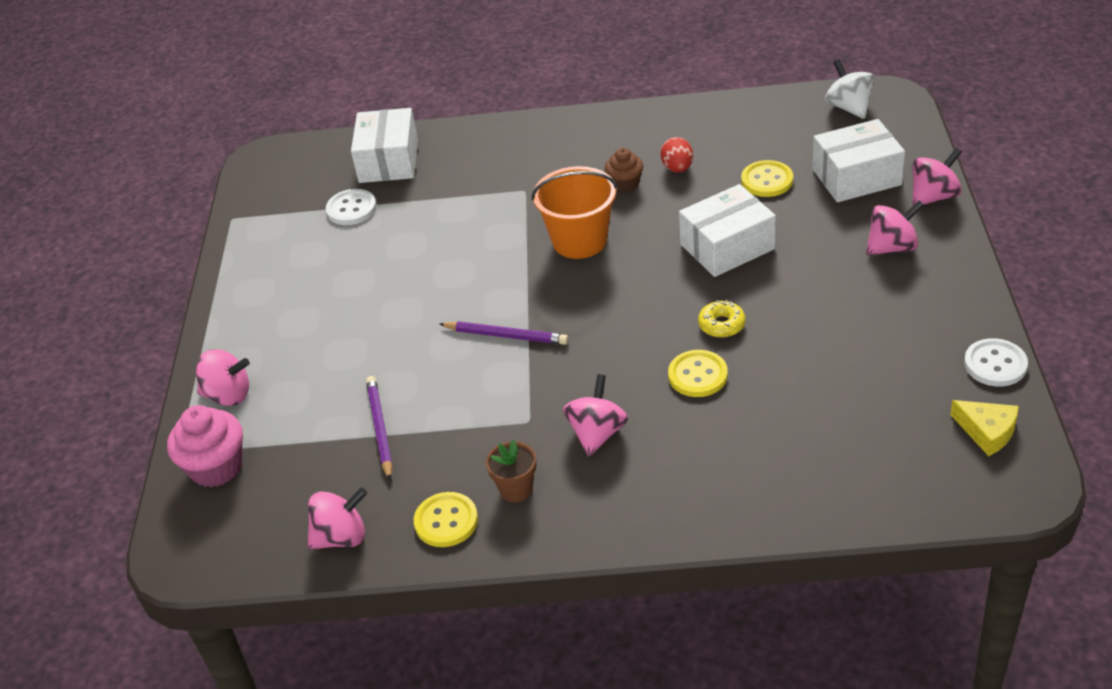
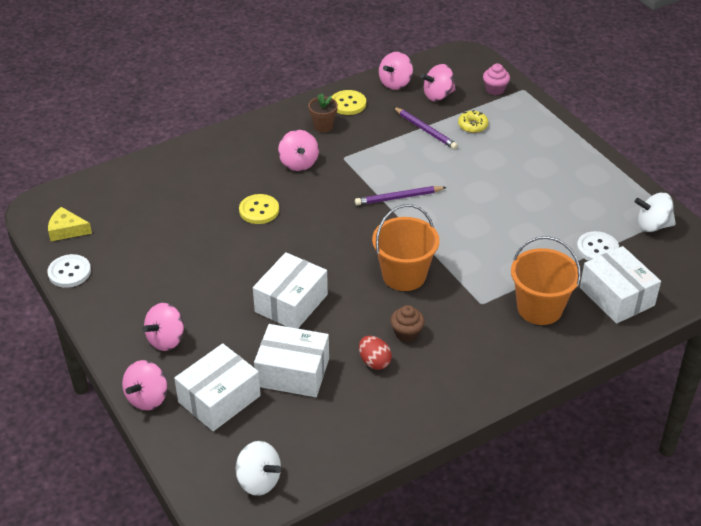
camera: 145 degrees right, 0 degrees up
(216, 467) = (495, 89): pink cupcake -> pink cupcake, size x0.61
(228, 395) = (532, 120): pink spinning top -> pink spinning top (438, 95)
(267, 215) = (652, 225): none -> white spinning top
(473, 171) = (539, 308): none -> orange bucket
(721, 325) = (262, 245): yellow donut -> yellow donut (472, 126)
(767, 180) = (293, 372): yellow button -> white box

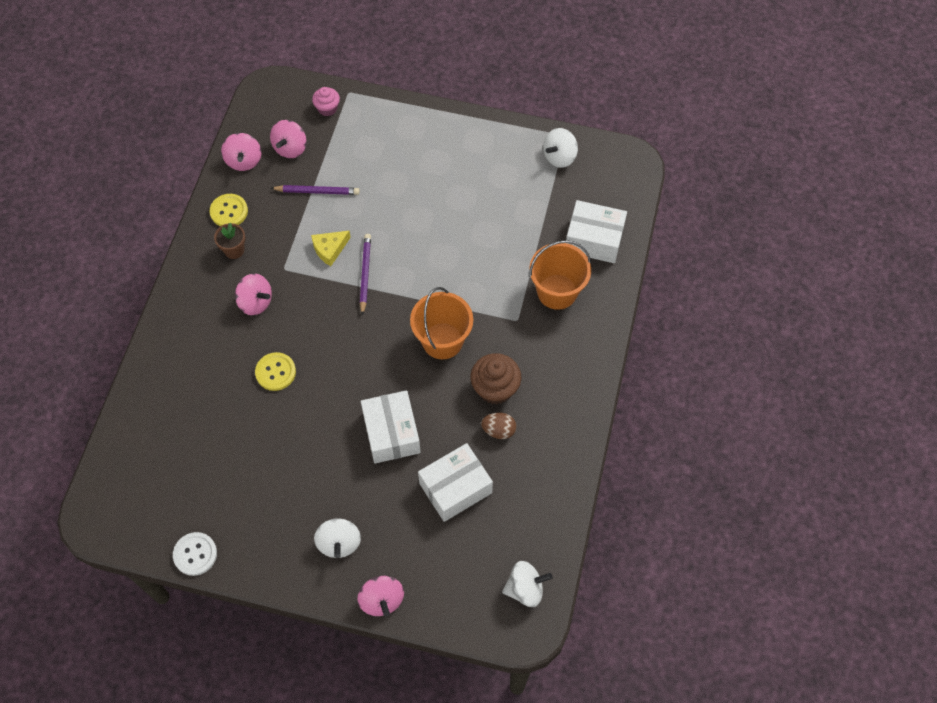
camera: 45 degrees left, 20 degrees up
(67, 230) = (144, 520): yellow cheese -> yellow cheese (330, 249)
(166, 340) = (339, 543): pink spinning top -> white spinning top
(219, 399) = (430, 554): white box -> none
(374, 362) = (498, 430): red egg -> brown egg
(398, 197) = (365, 274): purple pencil -> purple pencil turned 150 degrees clockwise
(406, 333) = (495, 388): brown cupcake -> brown cupcake, size x1.63
(472, 126) = (348, 159): yellow donut -> none
(597, 249) = (544, 208): white button -> none

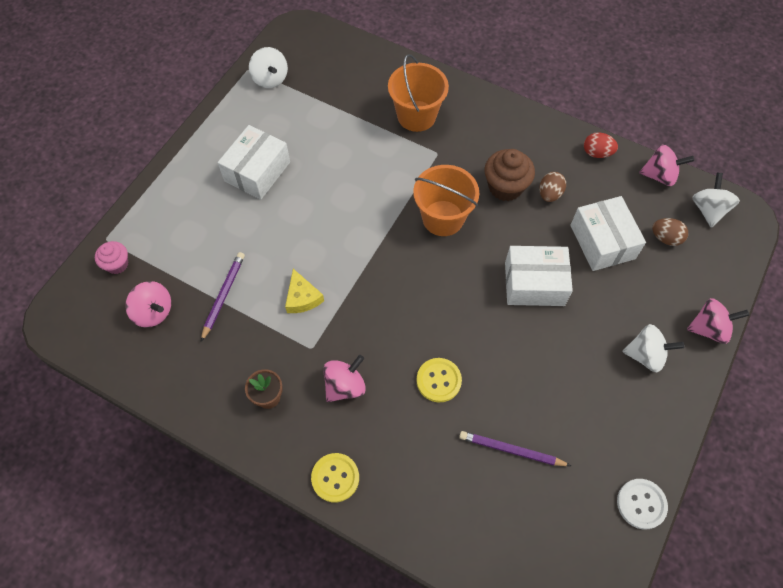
camera: 75 degrees left, 0 degrees up
(229, 211) = (213, 394): yellow button -> yellow button (335, 478)
(244, 161) = (149, 365): pink spinning top -> pink spinning top (660, 176)
(365, 274) = (344, 270): purple pencil -> purple pencil (511, 450)
(477, 548) = (665, 238): none -> brown egg
(565, 468) = (597, 153): none -> red egg
(594, 239) = (370, 76): white box -> white box (257, 171)

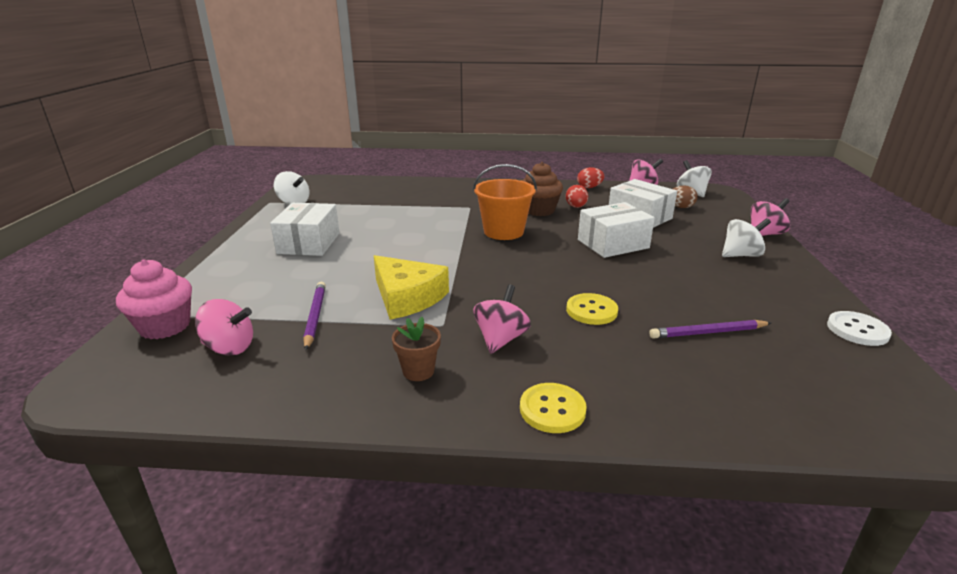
camera: 25 degrees left, 35 degrees down
(117, 264) = (165, 326): pink cupcake -> pink cupcake, size x1.63
(302, 297) = (407, 297): yellow cheese -> yellow cheese, size x1.70
(416, 116) = (437, 197): orange bucket -> none
(549, 194) = (576, 207): brown egg -> red egg

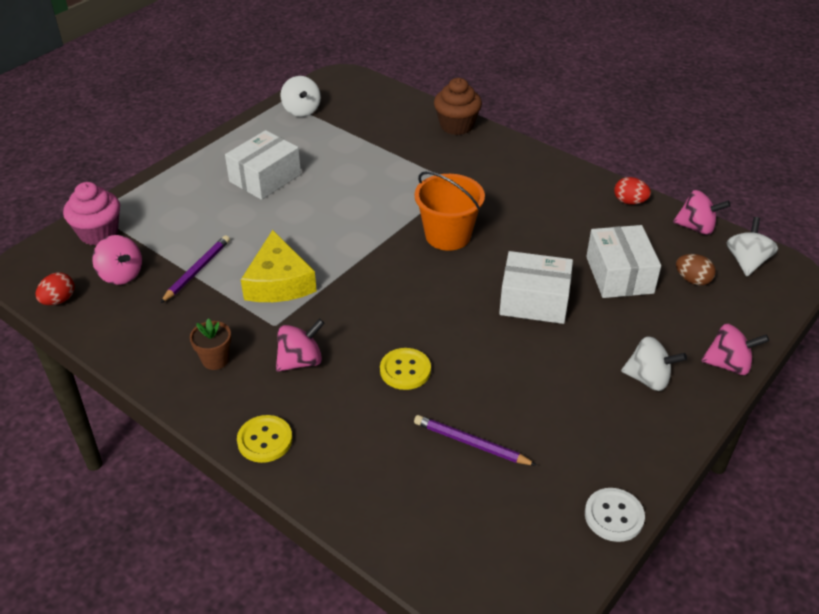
camera: 35 degrees right, 15 degrees up
(539, 210) = (522, 218): brown cupcake -> brown cupcake (456, 125)
(576, 207) = (569, 229): red egg -> red egg (59, 300)

